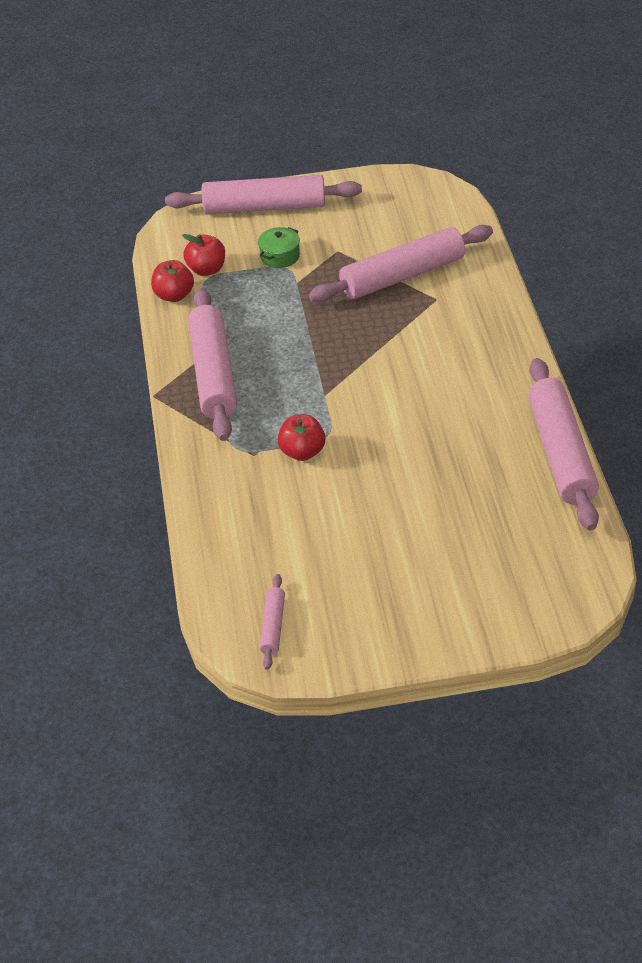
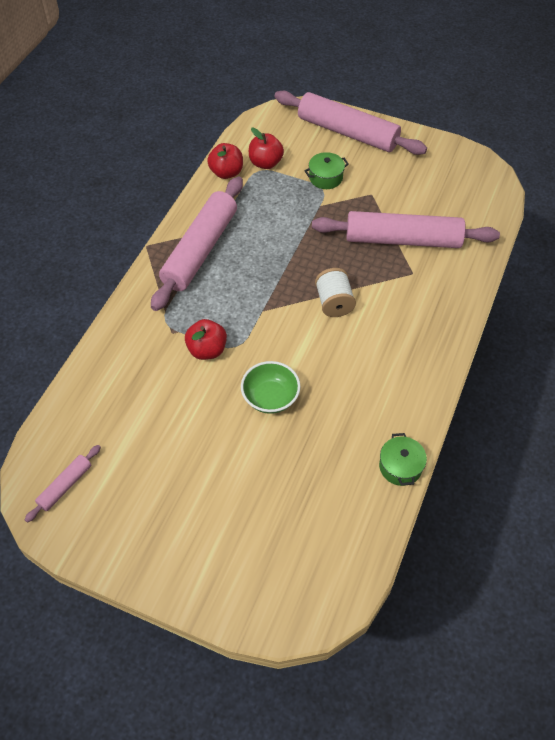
camera: 30 degrees right, 10 degrees up
(386, 356) = (334, 303): none -> white spool
(398, 459) = (270, 397): none -> green bowl
(561, 453) = (400, 467): pink rolling pin -> green pot

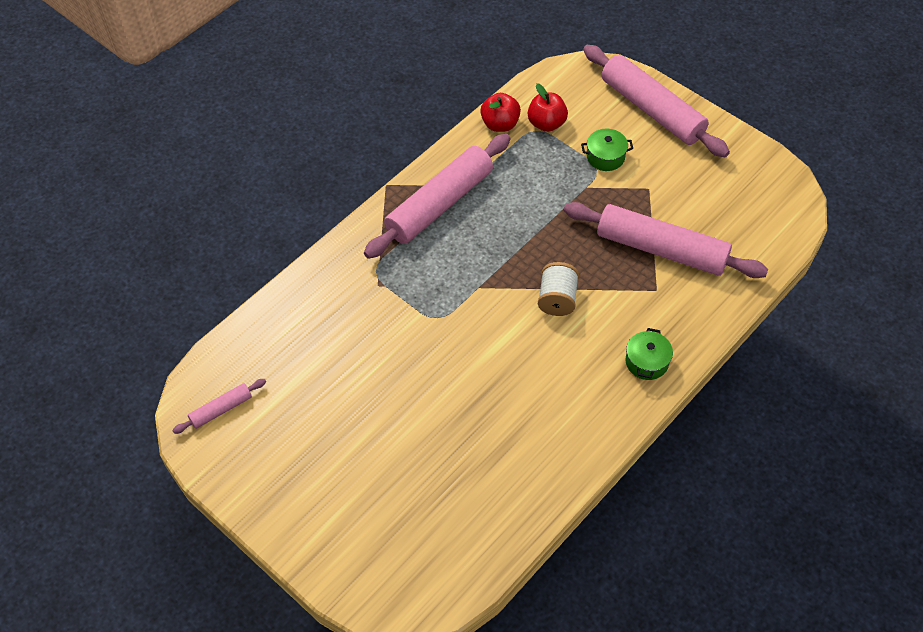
camera: 20 degrees right, 0 degrees up
(207, 350) = (406, 313): red apple -> none
(270, 397) = (451, 381): green bowl -> none
(400, 467) = (554, 491): green pot -> green pot (647, 362)

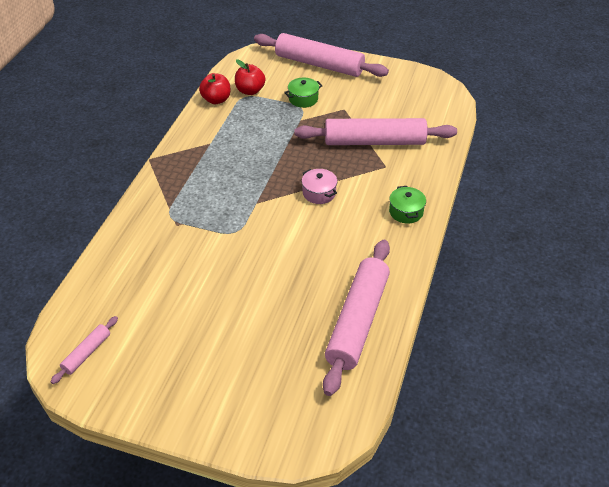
camera: 25 degrees left, 10 degrees down
(439, 204) = (197, 159): pink rolling pin -> pink rolling pin (357, 321)
(557, 299) = (319, 193): white spool -> pink pot

